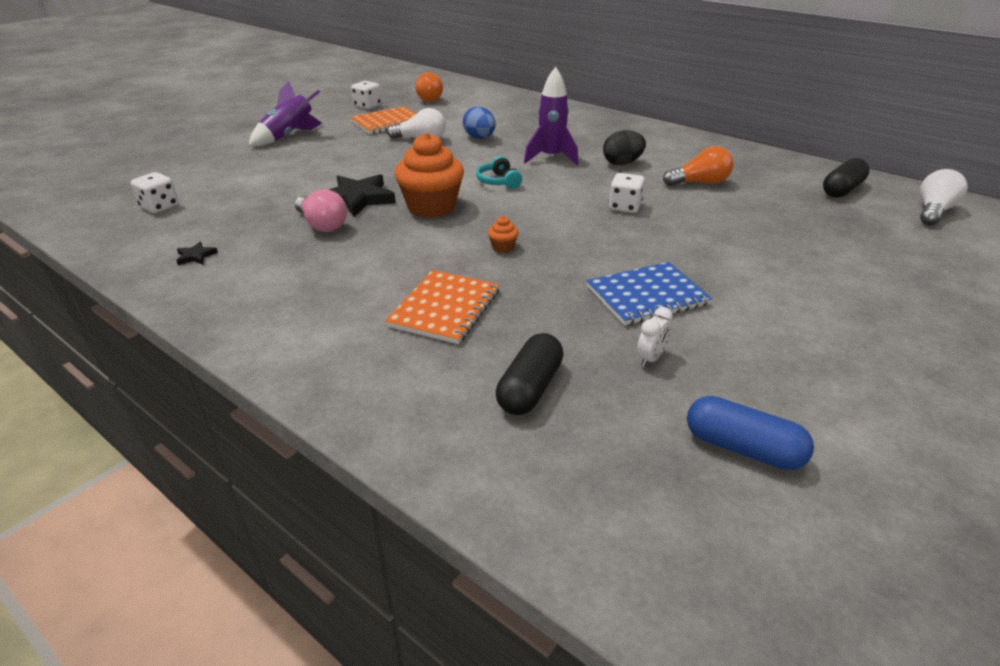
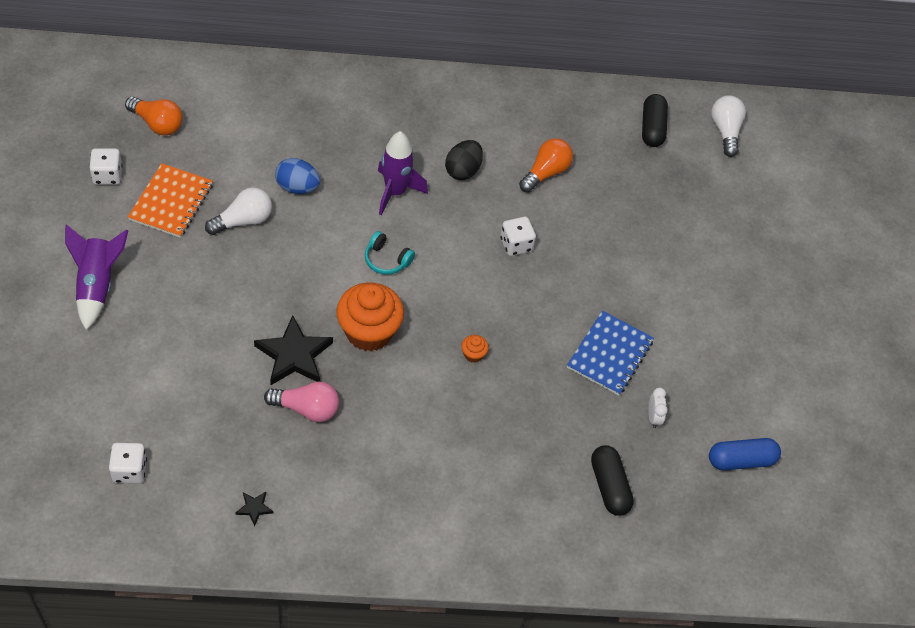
camera: 45 degrees left, 20 degrees up
(444, 308) = (497, 448): orange notebook -> none

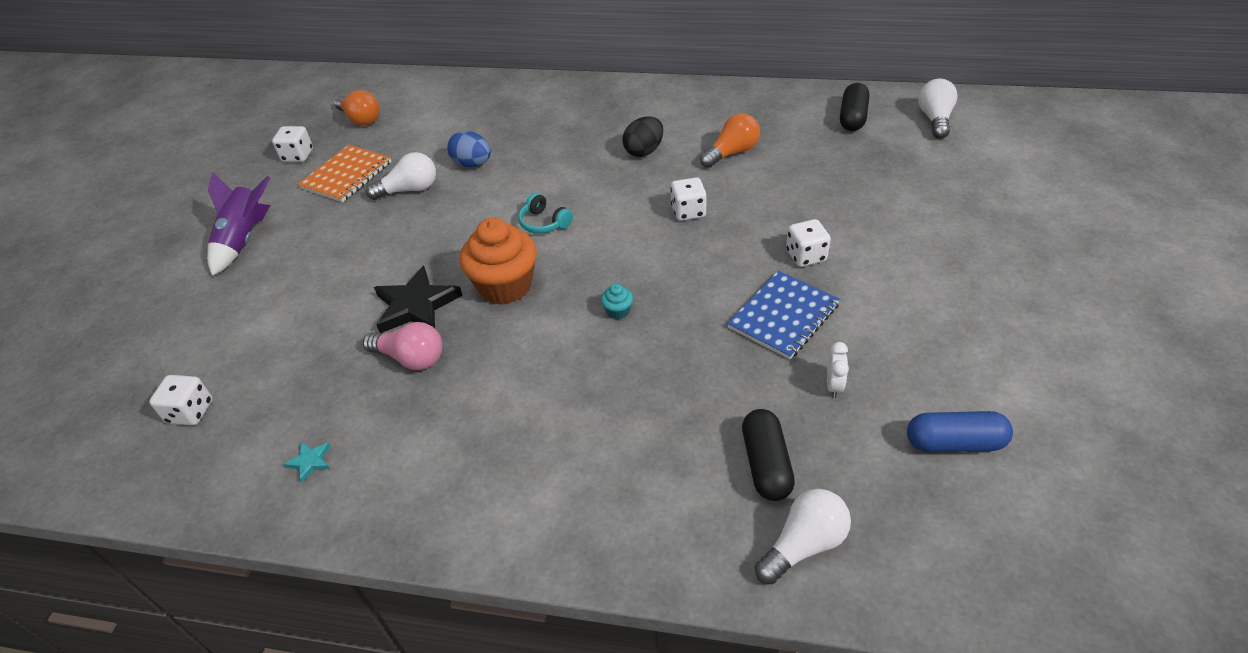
camera: 20 degrees right, 10 degrees down
(254, 508) = (310, 462): black star -> turquoise star
(395, 192) = (569, 168): purple rocket -> none
(473, 354) = (618, 311): orange cupcake -> turquoise cupcake
(622, 292) = (805, 256): none -> white dice
(641, 545) = (803, 545): none -> white light bulb

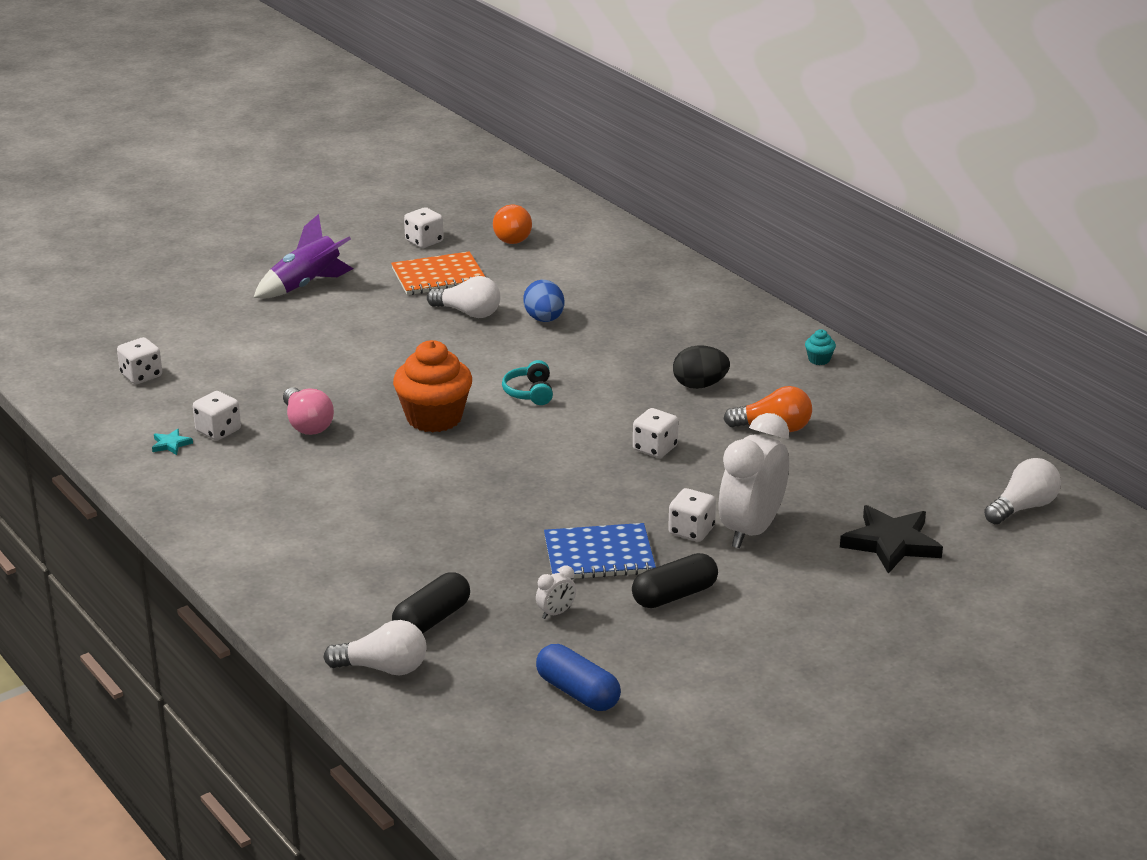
camera: 40 degrees right, 15 degrees down
(339, 417) = (218, 431): none -> white dice
(416, 306) = (356, 395): black star -> black star (891, 543)
(618, 311) = (485, 480): turquoise cupcake -> turquoise cupcake (819, 359)
(836, 230) = (751, 530): none -> white clock
(852, 118) = (943, 462): black capsule -> black capsule (674, 595)

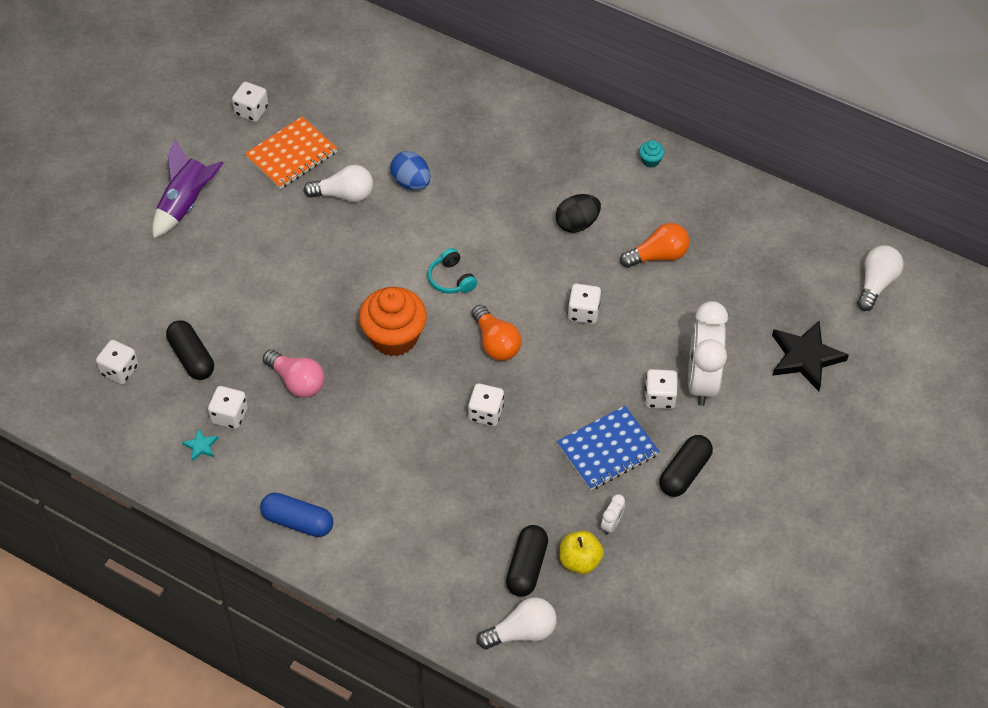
camera: 25 degrees left, 25 degrees up
(218, 384) = (191, 357): none -> black capsule
(485, 494) = (485, 413): none -> white dice
(496, 631) = (579, 561): none -> yellow apple
(512, 236) = (322, 80): orange light bulb -> orange light bulb (495, 342)
(578, 692) = (672, 601): blue capsule -> blue capsule (297, 521)

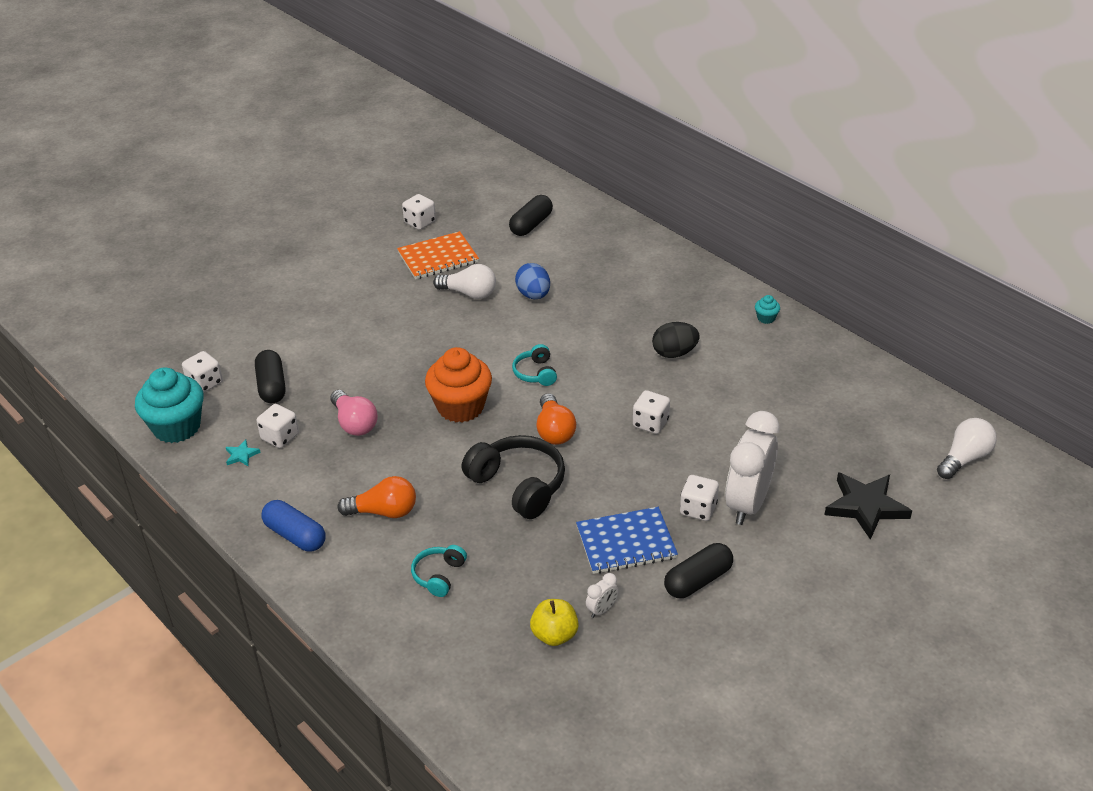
camera: 20 degrees right, 15 degrees down
(117, 430) = (177, 427): none -> turquoise cupcake
(186, 204) = (330, 275): purple rocket -> none
(452, 528) = (439, 575): none -> turquoise headphones
(485, 413) = (518, 485): white dice -> black headphones
(521, 632) = (465, 686): white light bulb -> none
(526, 567) = (497, 627): black capsule -> black capsule (531, 225)
(658, 256) = (743, 392): orange light bulb -> orange light bulb (383, 512)

